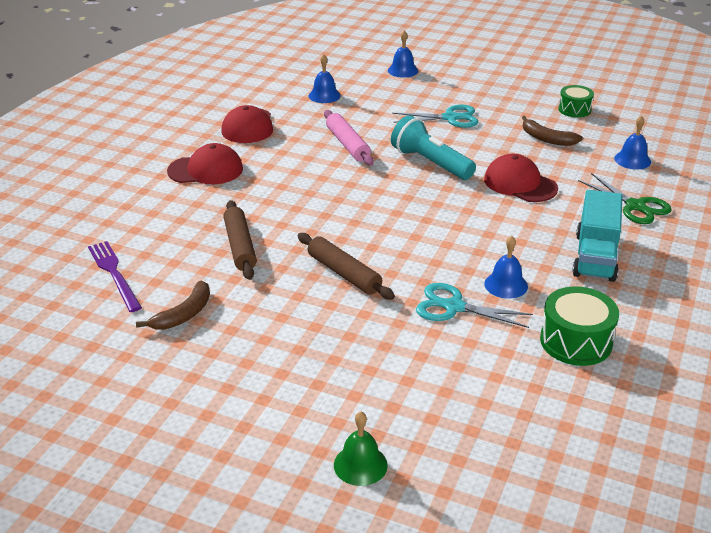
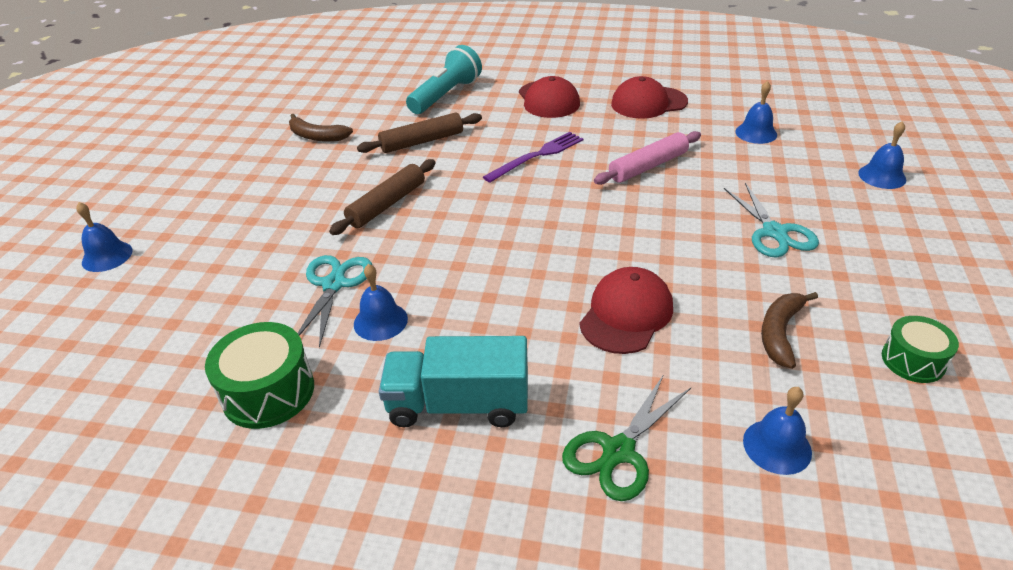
camera: 80 degrees right, 5 degrees up
(114, 273) = (371, 96): purple fork -> purple fork (537, 156)
(360, 465) = (107, 256): green bell -> blue bell
(430, 163) = (640, 230): turquoise flashlight -> turquoise flashlight (446, 95)

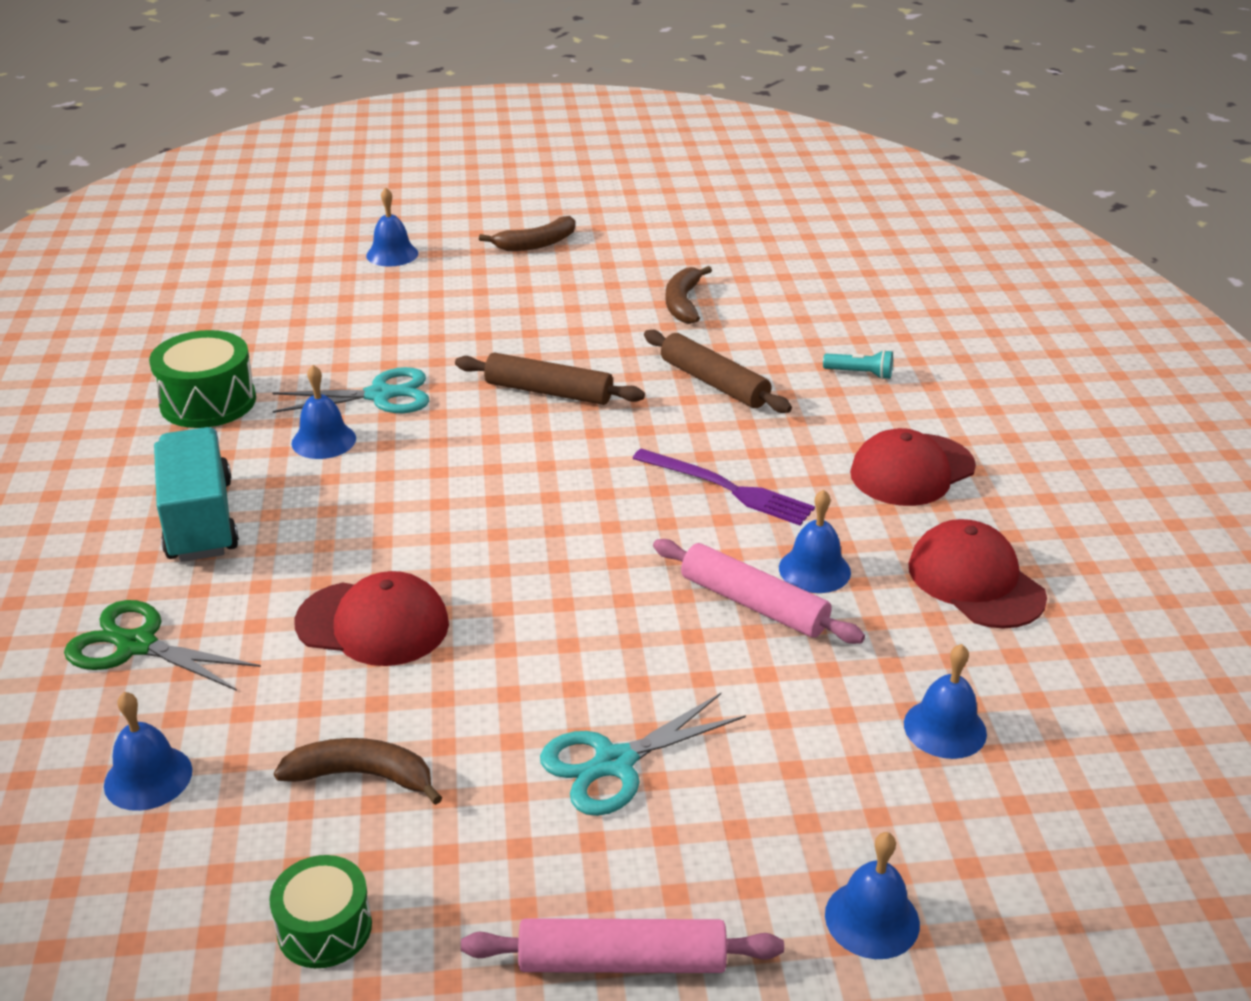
camera: 70 degrees right, 5 degrees down
(171, 182) = (536, 244): none -> brown banana
(446, 95) = (860, 374): turquoise flashlight -> turquoise flashlight, size x0.46
(624, 143) = (814, 570): none -> blue bell
(920, 251) = (622, 961): none -> pink rolling pin

